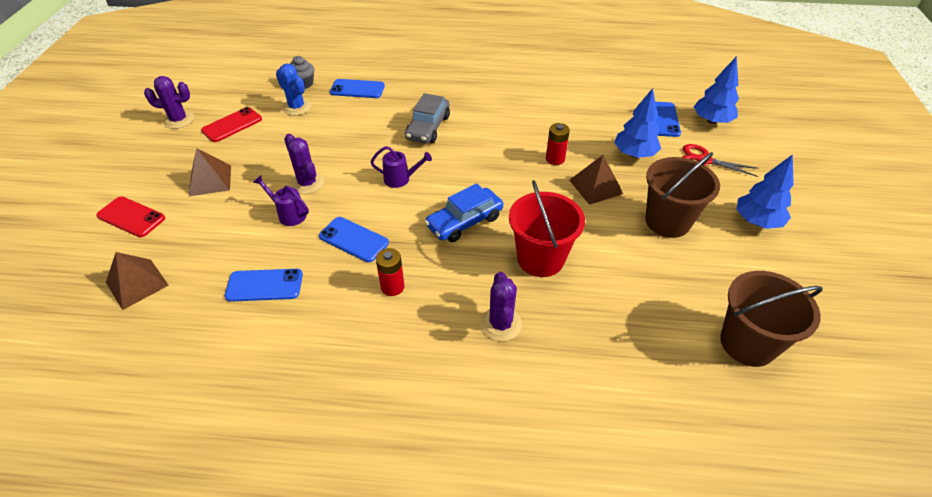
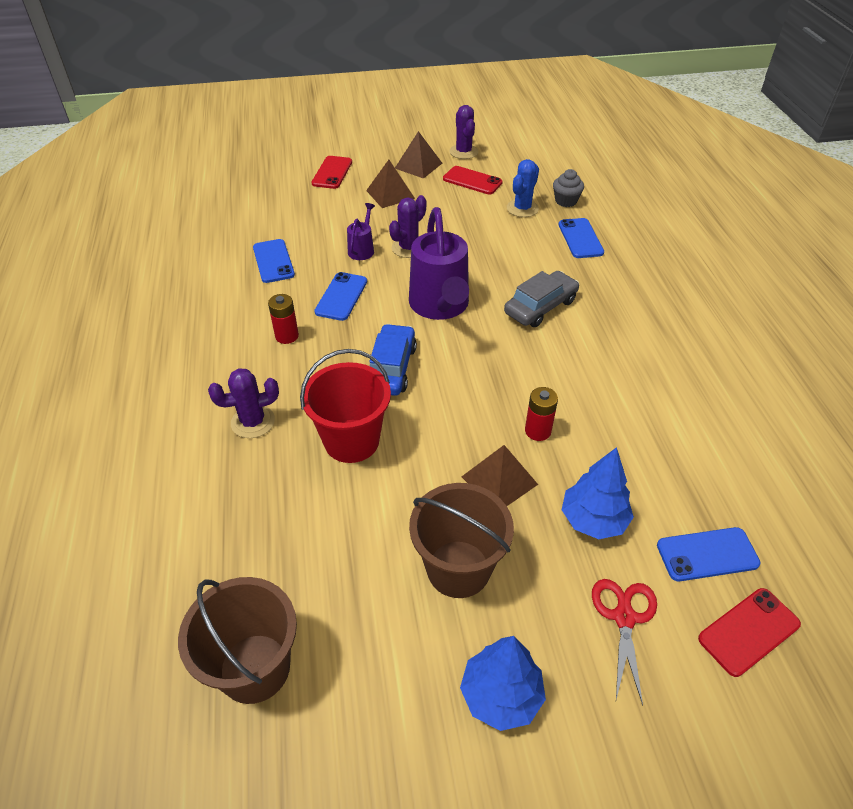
camera: 75 degrees right, 0 degrees up
(137, 283) = (263, 200): brown pyramid -> brown pyramid (418, 165)
(401, 179) = (440, 307): purple watering can -> purple watering can, size x2.12
(428, 127) = (540, 307): grey car -> grey car turned 135 degrees clockwise
(464, 221) = (391, 368): blue car -> blue car turned 60 degrees clockwise
(712, 121) = (748, 631): blue tree -> red phone

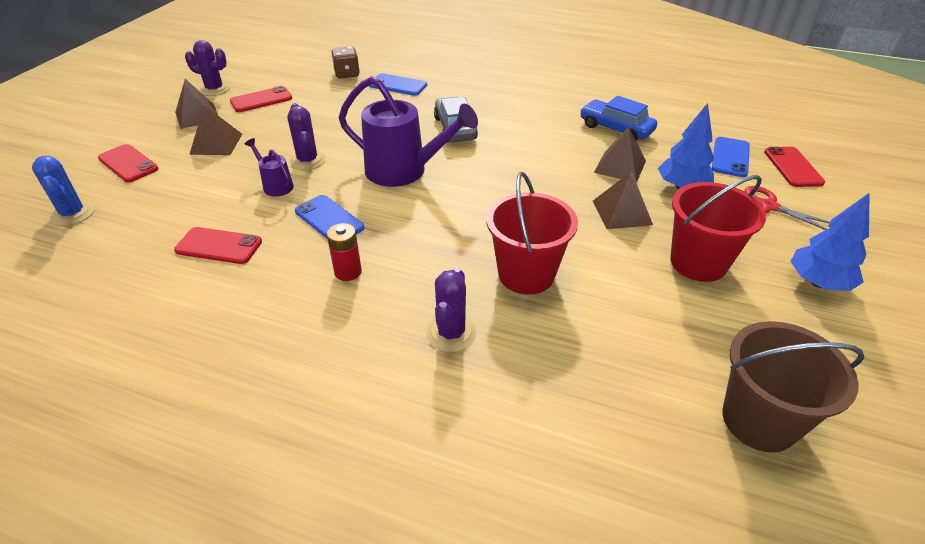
camera: 60 degrees left, 5 degrees down
(273, 261) = (219, 246): blue phone -> red phone
(391, 368) = (455, 222): blue car -> blue car (616, 128)
(458, 569) = (698, 263): brown bucket -> red bucket
(522, 208) = (330, 93): blue cactus -> blue cactus (73, 214)
(538, 431) = (584, 178): red battery -> none
(565, 201) = (347, 74): grey cupcake -> brown dice
(586, 453) = (620, 166): none -> brown pyramid

